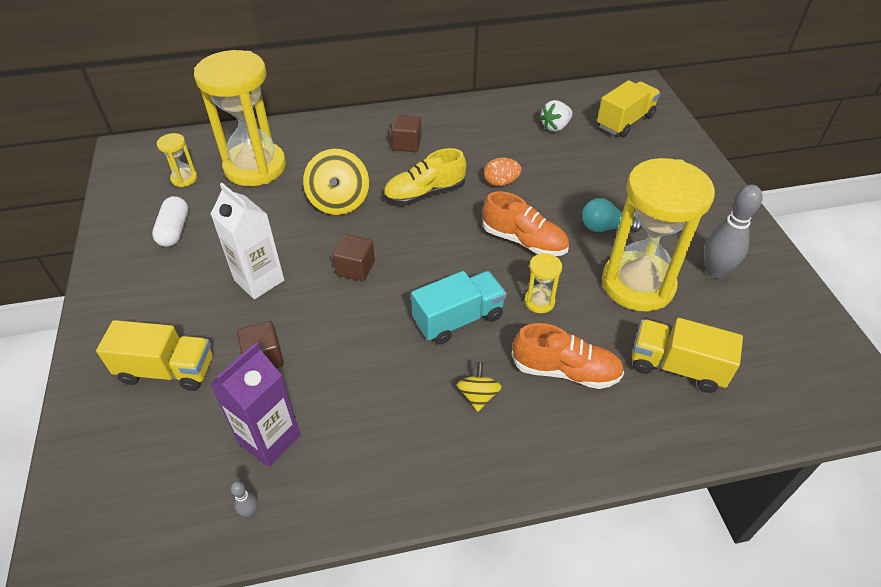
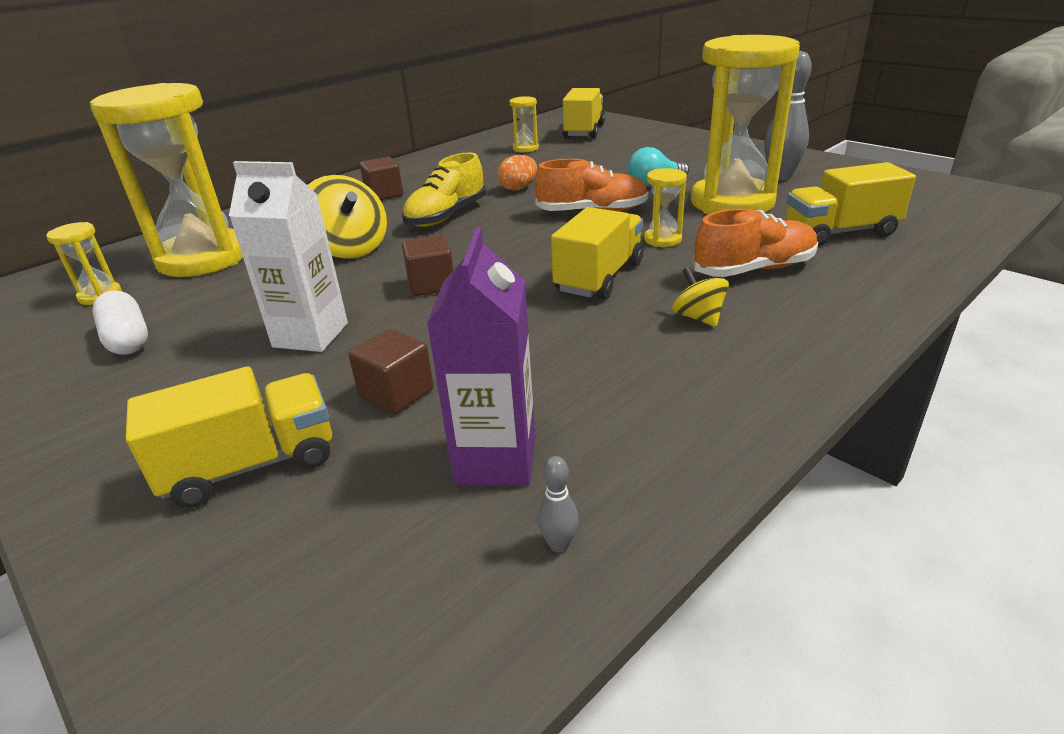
camera: 30 degrees left, 15 degrees down
(458, 319) = (599, 277): turquoise truck -> yellow truck
(555, 127) = (525, 148): white strawberry -> yellow hourglass

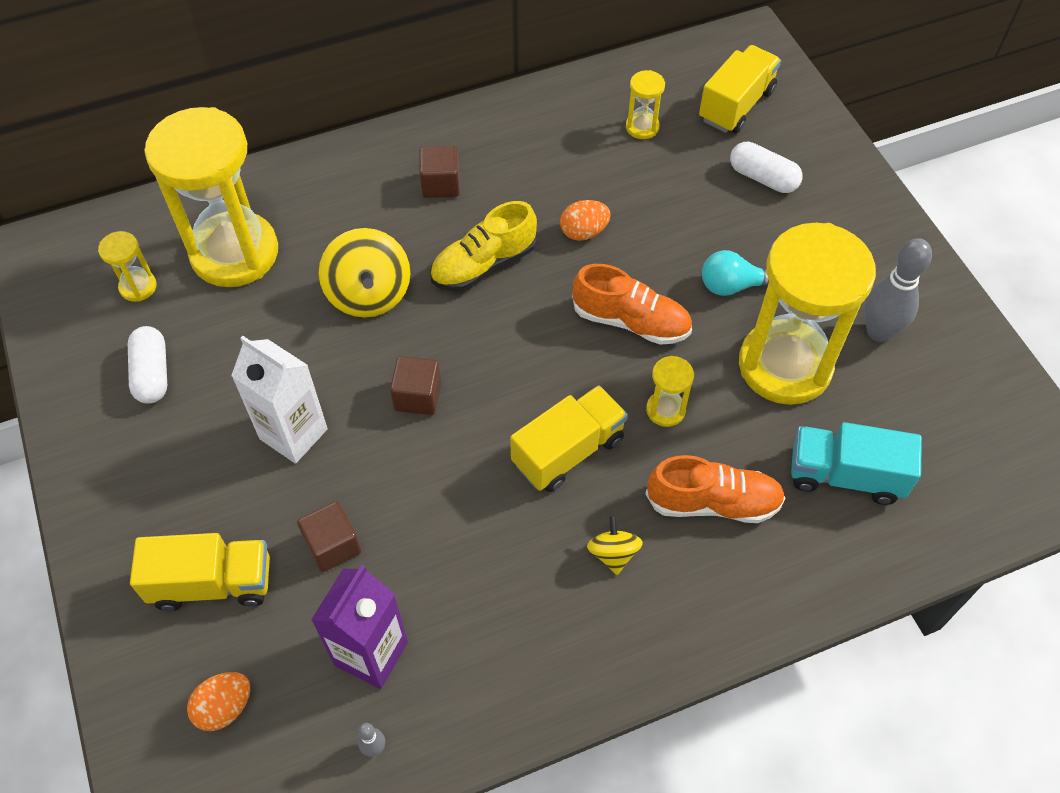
camera: 20 degrees right, 25 degrees up
(314, 579) = (224, 707): none -> orange egg
(630, 147) = (763, 178): none -> white capsule
(840, 232) = (845, 475): yellow truck -> turquoise truck

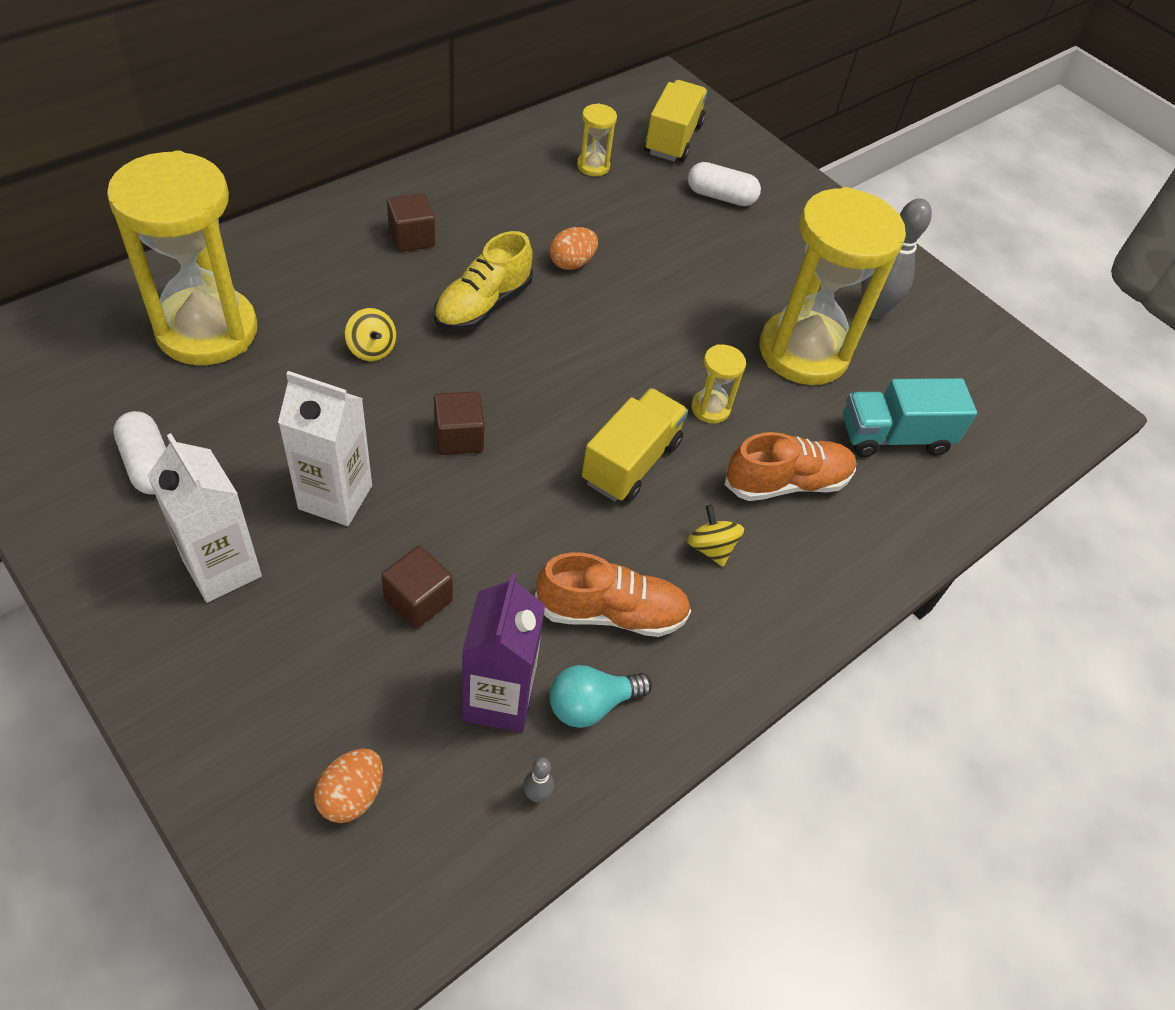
camera: 25 degrees left, 5 degrees down
(138, 287) = (102, 380): yellow hourglass -> none
(183, 481) = (222, 568): none -> white carton
(212, 583) = (293, 667): yellow truck -> none
(369, 294) = (372, 349): yellow spinning top -> yellow spinning top, size x0.54
(631, 321) = (647, 335): orange shoe -> orange shoe (611, 612)
(732, 286) = (729, 291): turquoise light bulb -> turquoise light bulb (591, 704)

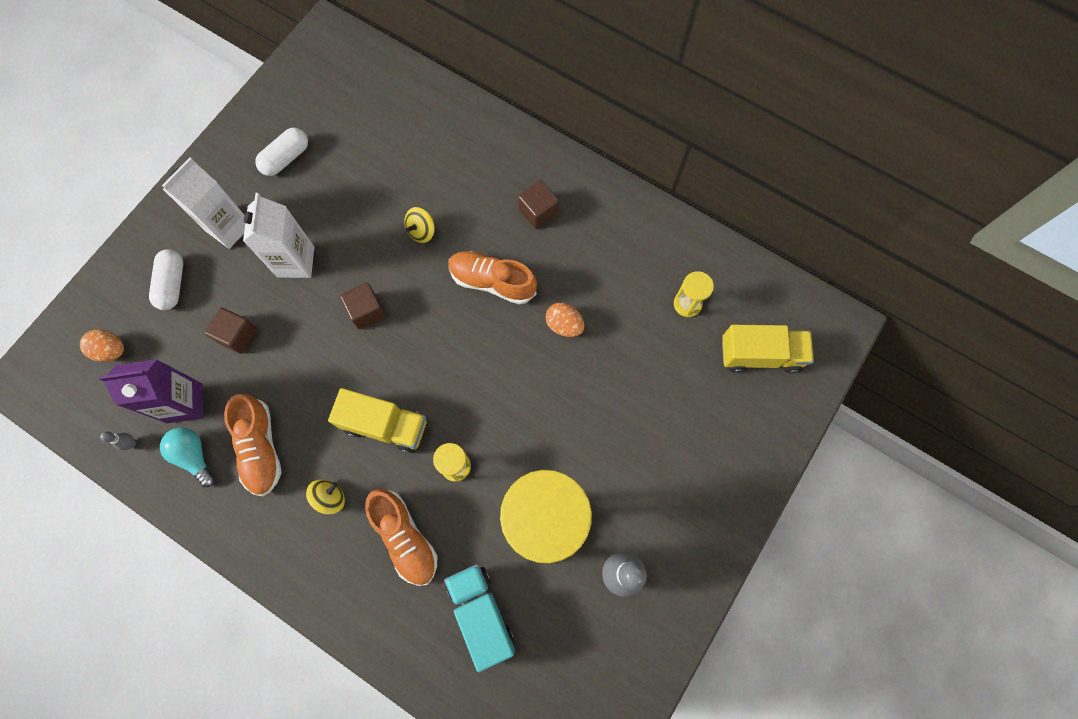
camera: 80 degrees right, 20 degrees up
(207, 330) = (398, 136): yellow hourglass -> none
(483, 305) = (492, 281): yellow shoe -> orange shoe
(721, 196) = (703, 414): white capsule -> white capsule (173, 284)

